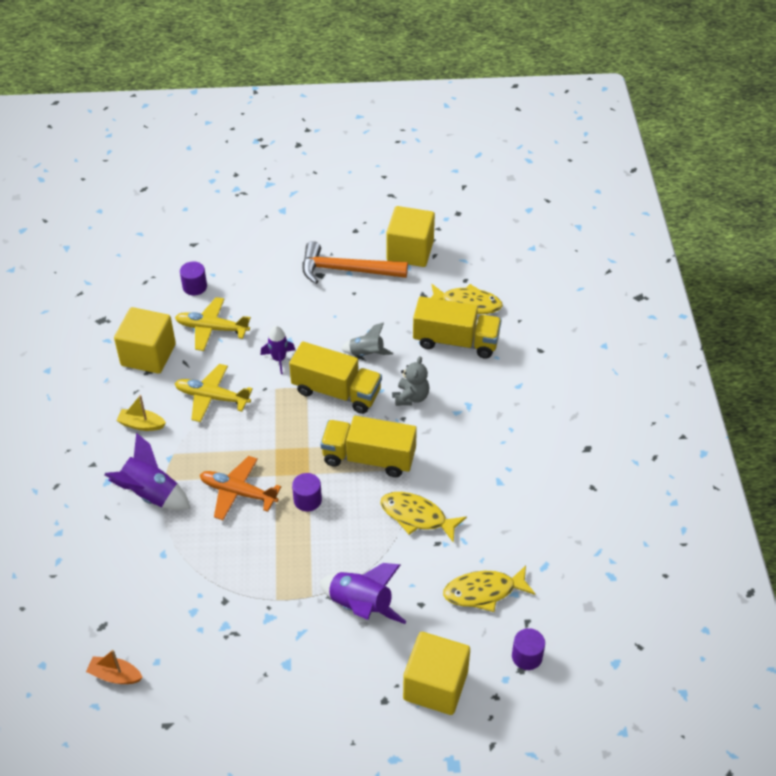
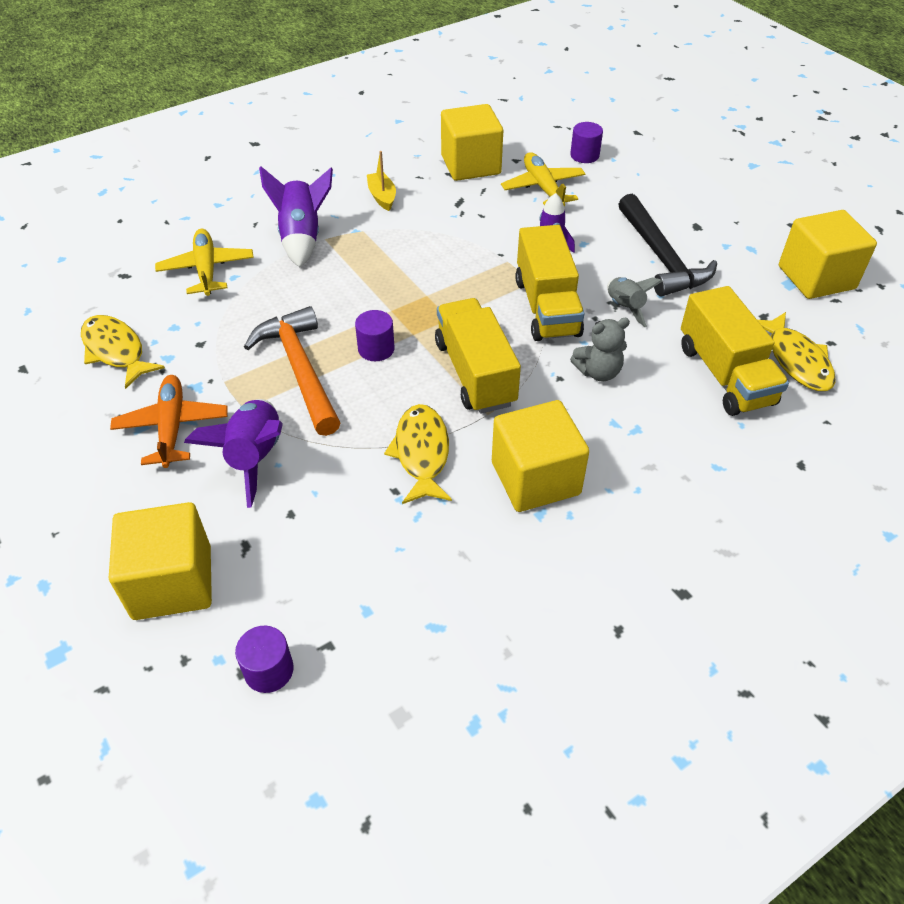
camera: 60 degrees right, 0 degrees up
(115, 675) = (69, 308): orange boat -> none
(212, 397) = (455, 225): yellow plane -> yellow plane (207, 269)
(238, 492) = (347, 293): orange plane -> orange plane (172, 427)
(335, 309) = (661, 257): none -> black hammer
(346, 270) = (727, 242): orange hammer -> orange hammer (300, 370)
(473, 471) = (535, 478): none -> yellow cube
(484, 592) = (348, 573): yellow fish -> yellow fish (116, 351)

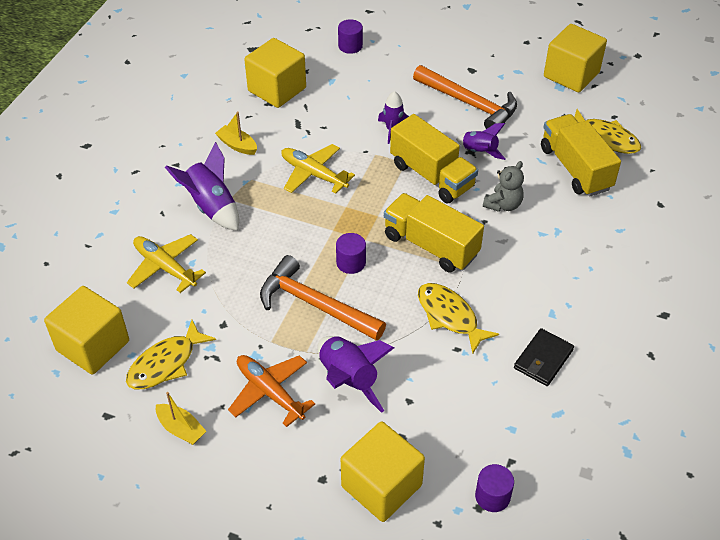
camera: 35 degrees left, 0 degrees up
(64, 415) = (181, 429): none -> yellow boat
(116, 351) = (166, 363): yellow fish -> yellow fish turned 60 degrees counterclockwise
(479, 557) = (543, 359): none -> black wallet
(535, 478) = (530, 294): yellow cube -> yellow cube (93, 346)
(543, 188) = (346, 85): yellow plane -> yellow plane (313, 174)
(624, 307) = (479, 152): grey rocket -> purple rocket
(661, 257) = (469, 104): black hammer -> orange hammer
(725, 375) = (575, 168): yellow truck -> yellow truck turned 150 degrees counterclockwise

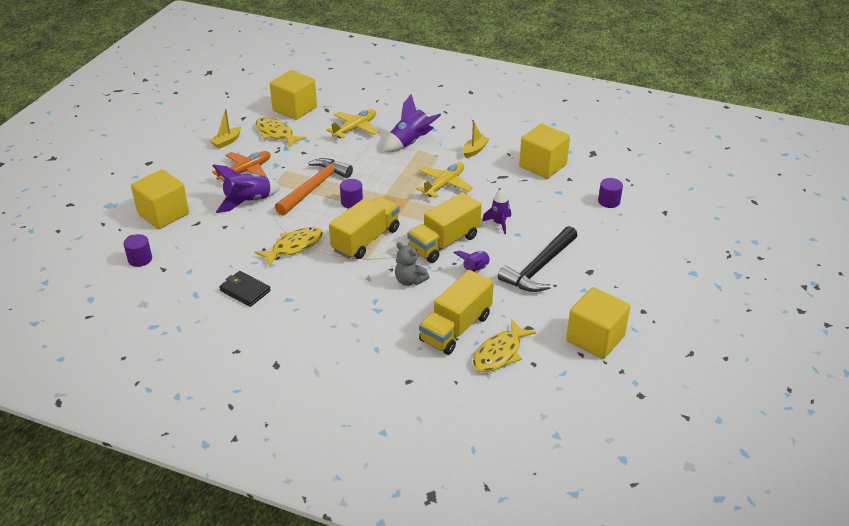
camera: 90 degrees right, 10 degrees down
(469, 104) = (539, 268): orange hammer -> black hammer
(575, 168) = (456, 328): yellow truck -> yellow truck turned 150 degrees clockwise

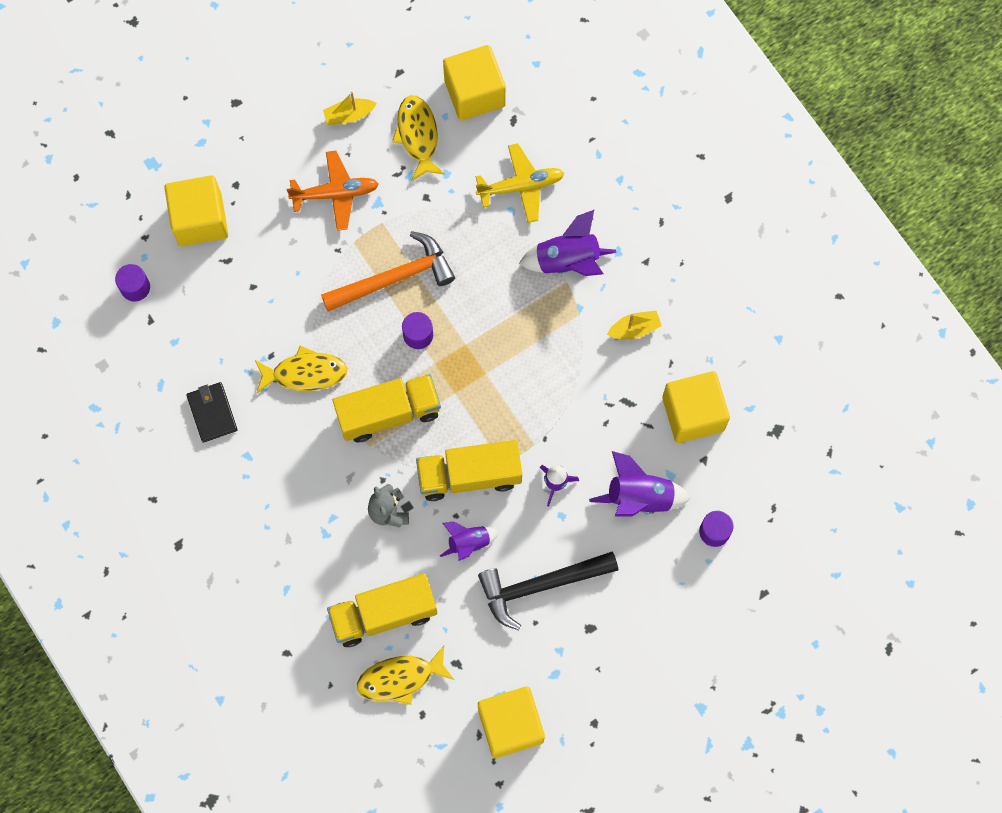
camera: 35 degrees right, 35 degrees up
(248, 201) = (304, 256): purple rocket -> purple rocket (639, 497)
(444, 185) = (547, 372): yellow plane -> none

